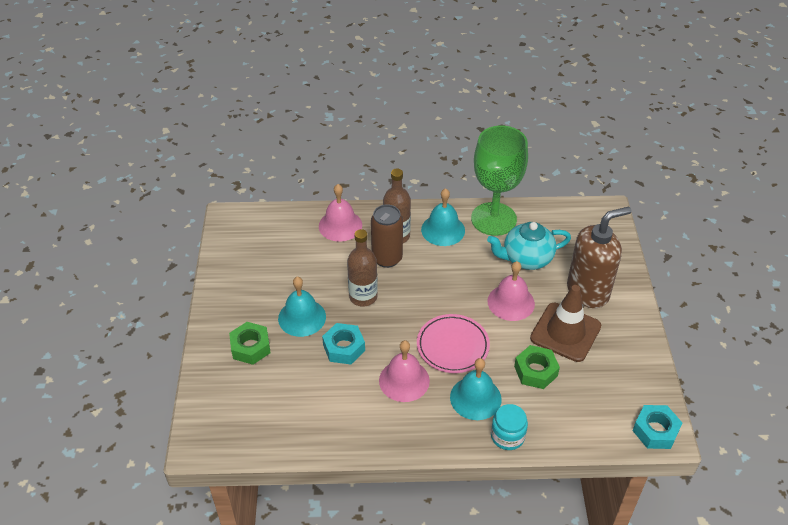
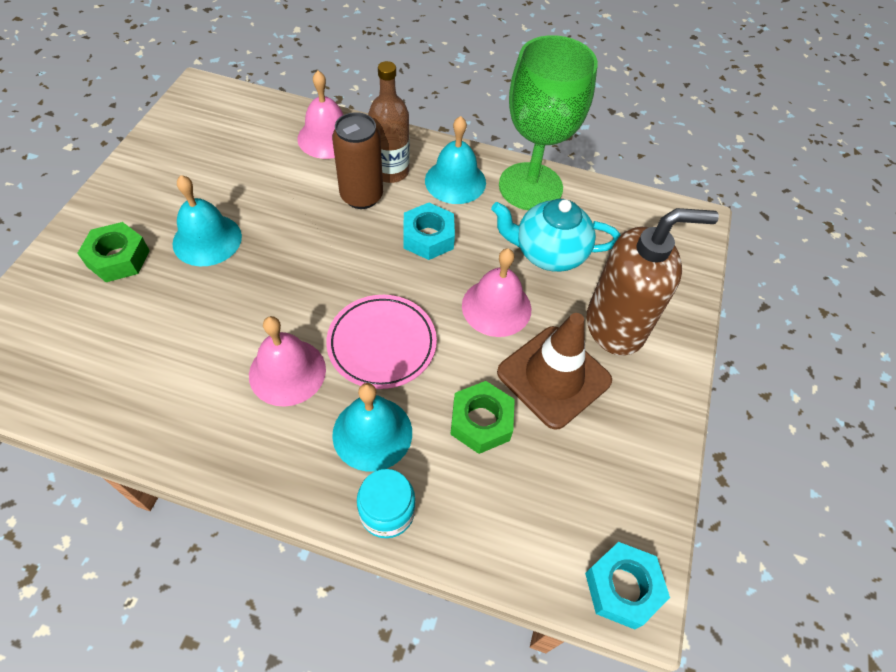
camera: 15 degrees right, 10 degrees up
(344, 348) = (235, 298): turquoise nut -> turquoise nut (428, 237)
(363, 297) = (301, 237): brown bottle -> none

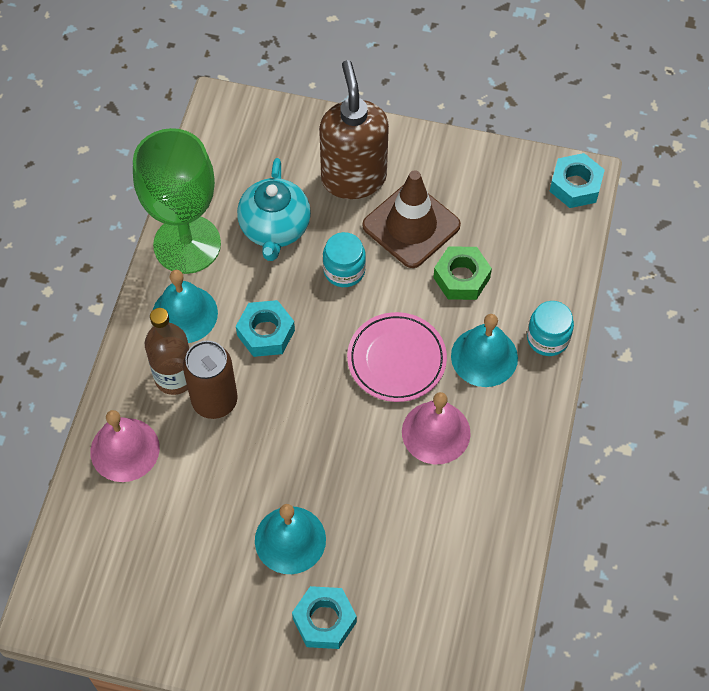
camera: 90 degrees left, 5 degrees up
(118, 258) = (324, 620): green nut -> turquoise nut
(496, 307) = (344, 270): pink bell -> turquoise jar

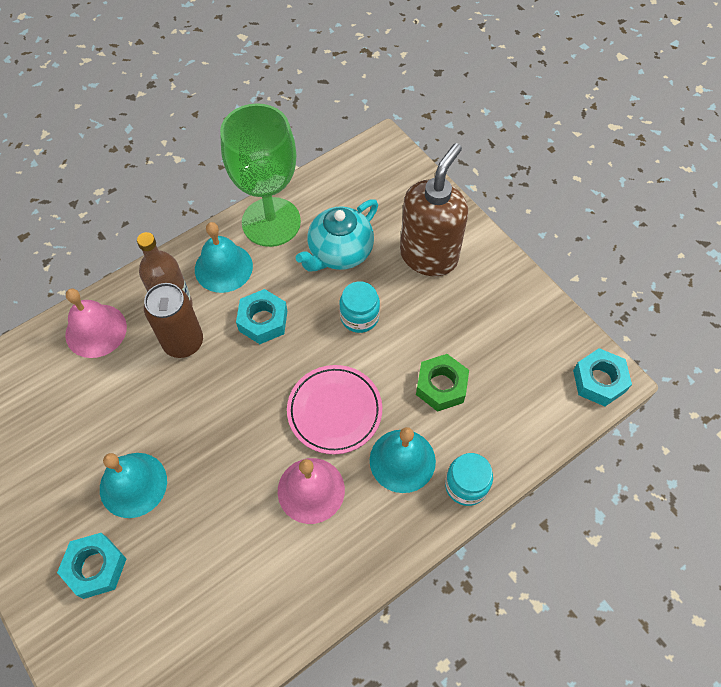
camera: 40 degrees right, 0 degrees up
(411, 225) = (439, 319): brown traffic cone -> none

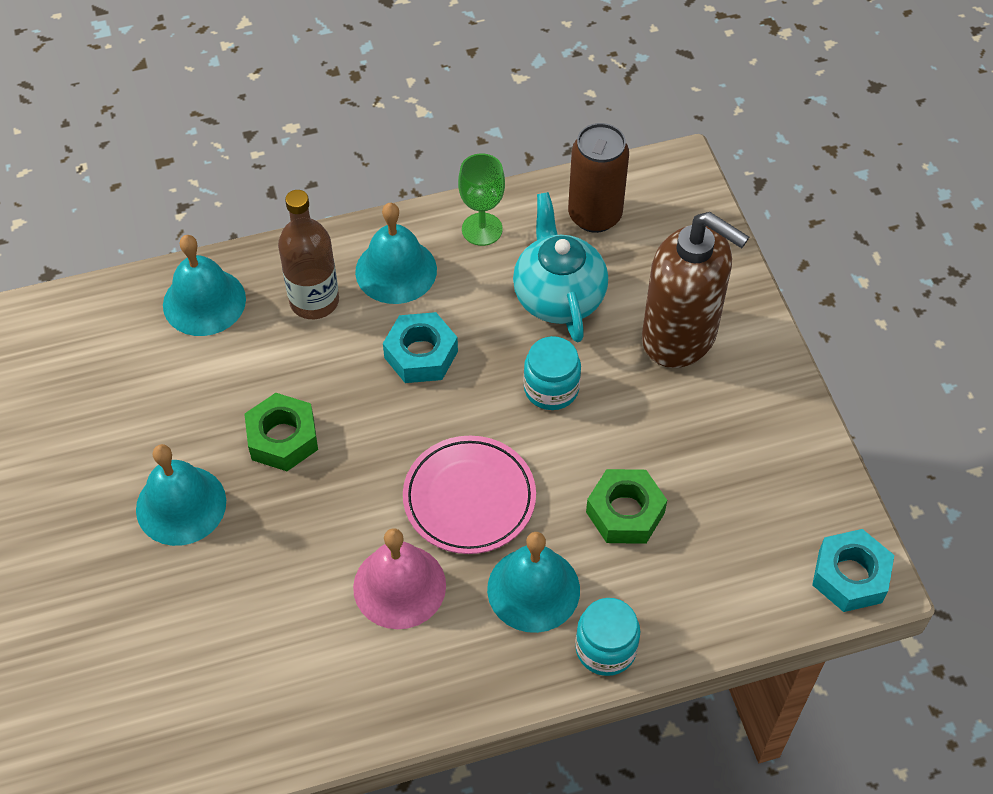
camera: 20 degrees right, 5 degrees down
(95, 567) = (100, 587): turquoise nut -> none
(96, 330) = (204, 302): pink bell -> turquoise bell
(183, 342) = (308, 350): brown can -> brown can (594, 215)
(189, 411) = (283, 438): none -> green nut
(271, 222) = (482, 229): green goblet -> green goblet, size x0.49
(339, 252) = (558, 296): turquoise teapot -> turquoise teapot turned 105 degrees clockwise
(429, 256) = (680, 337): brown soap dispenser -> brown soap dispenser turned 75 degrees clockwise

